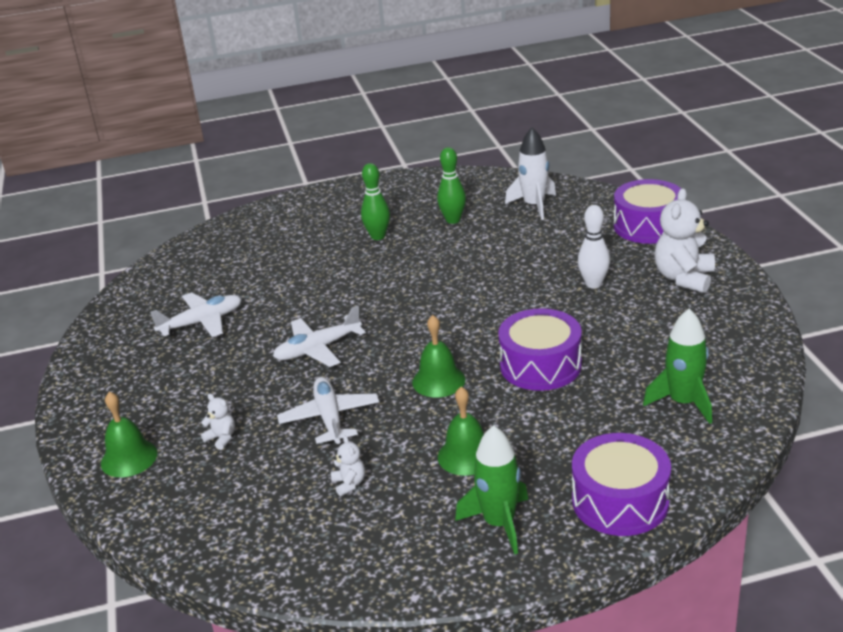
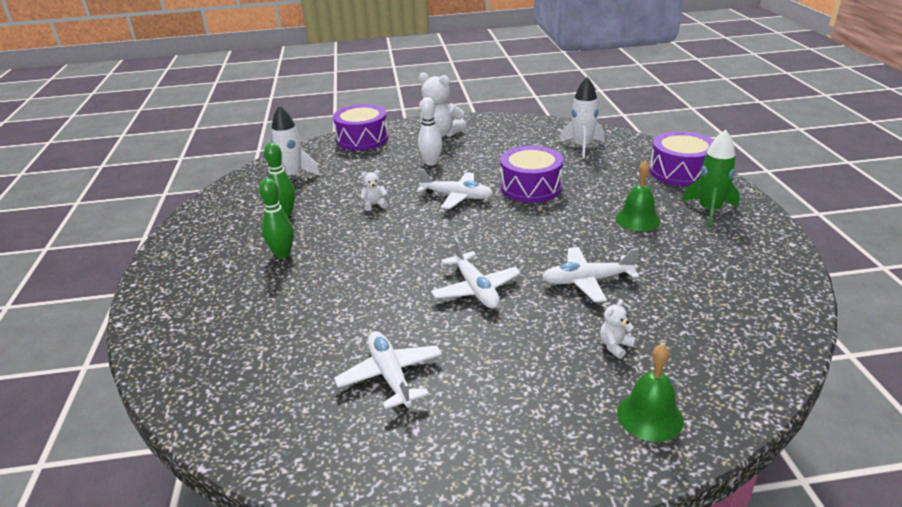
camera: 85 degrees left, 0 degrees up
(349, 484) = (676, 270): white teddy bear -> white teddy bear (375, 205)
(438, 381) = (541, 228): green bell -> none
(505, 314) = (457, 197): none -> white plane
(683, 402) = (582, 147): green rocket -> white rocket

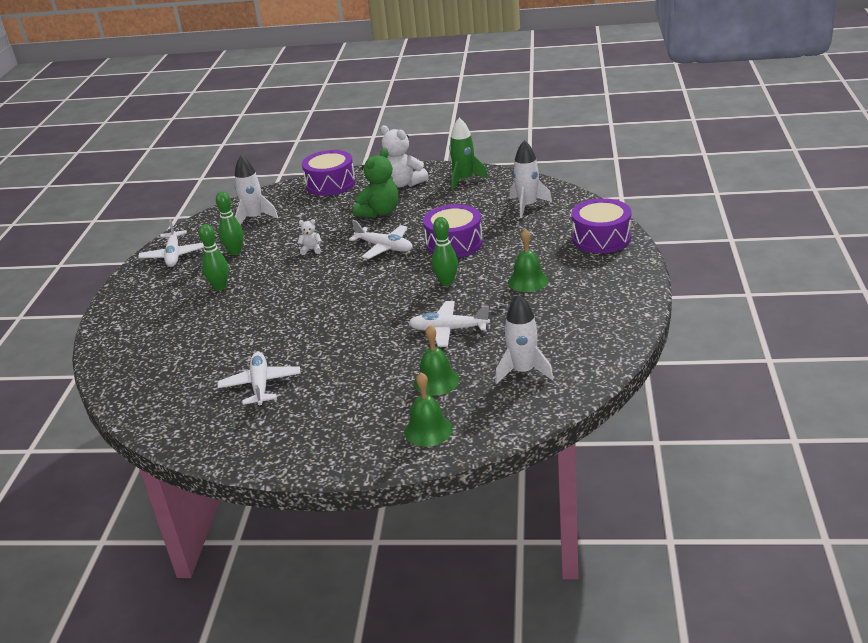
camera: 15 degrees right, 0 degrees up
(431, 162) = (380, 212): white bowling pin -> green teddy bear
(475, 289) = (356, 328): white plane -> white plane (174, 255)
(549, 228) = (446, 282): none -> green bowling pin
(615, 346) = (436, 381): white teddy bear -> green bell
(709, 210) = (598, 278): green rocket -> green rocket (464, 180)
(710, 323) = (523, 371): none -> white rocket

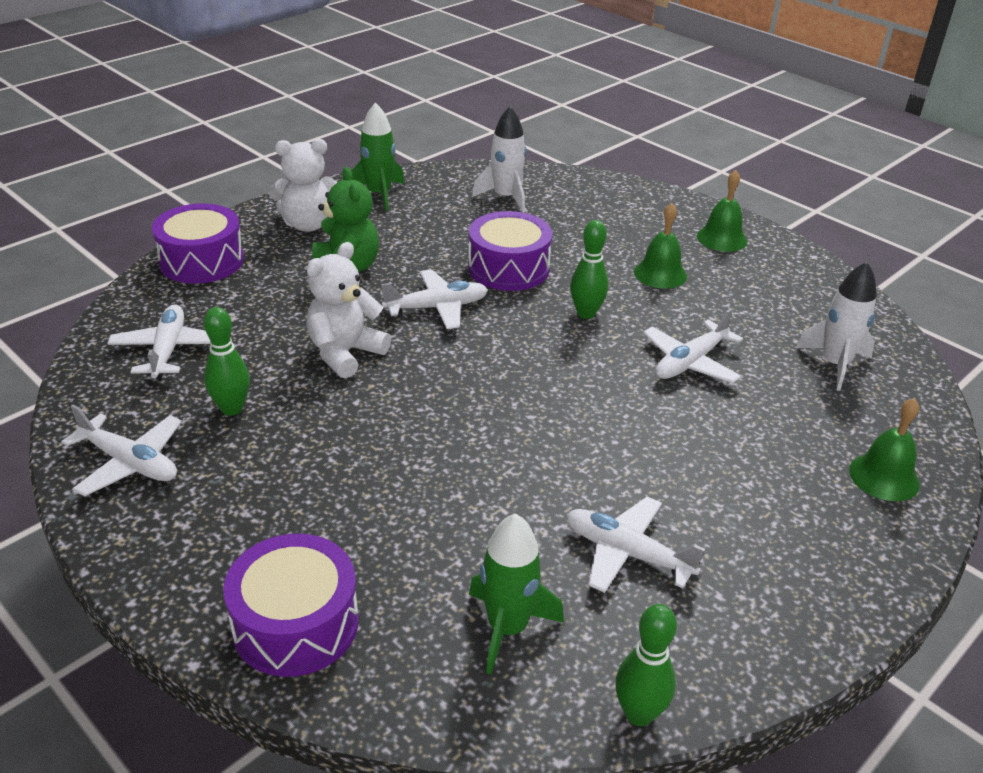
camera: 55 degrees left, 5 degrees up
(176, 381) = (507, 628): none -> green rocket
(220, 287) = (306, 466): green bowling pin -> green bowling pin (639, 713)
(254, 218) = (168, 350): white rocket -> white plane
(311, 250) = (345, 353): white teddy bear -> white teddy bear, size x2.12
(436, 381) = (788, 422): green bell -> green bell (721, 238)
(601, 238) = (640, 202): purple drum -> purple drum (295, 623)

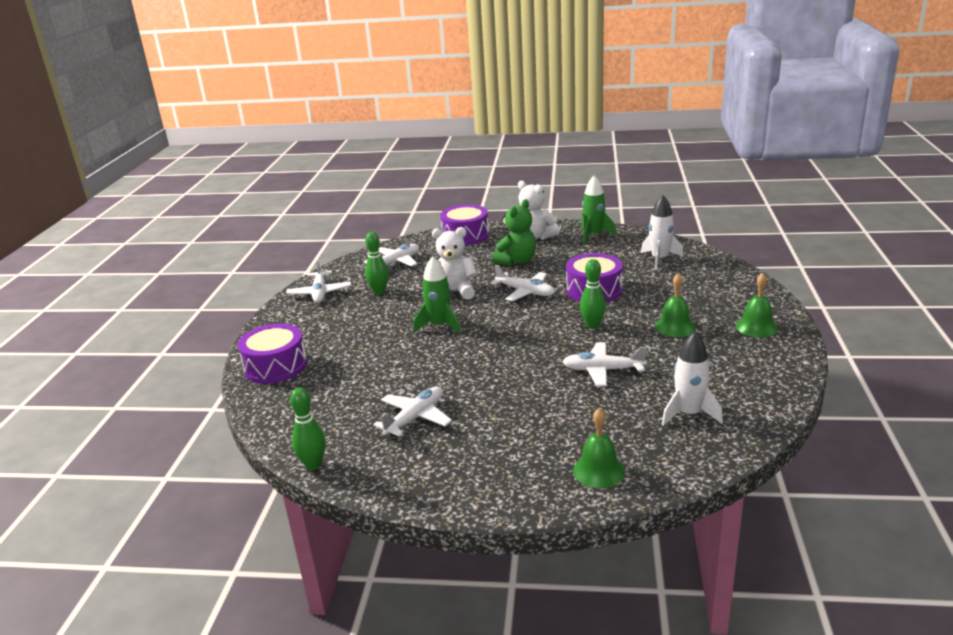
camera: 55 degrees right, 10 degrees down
(507, 628) = (327, 410): green rocket -> green rocket (439, 326)
(627, 553) = (415, 418): white plane -> white plane turned 45 degrees clockwise

